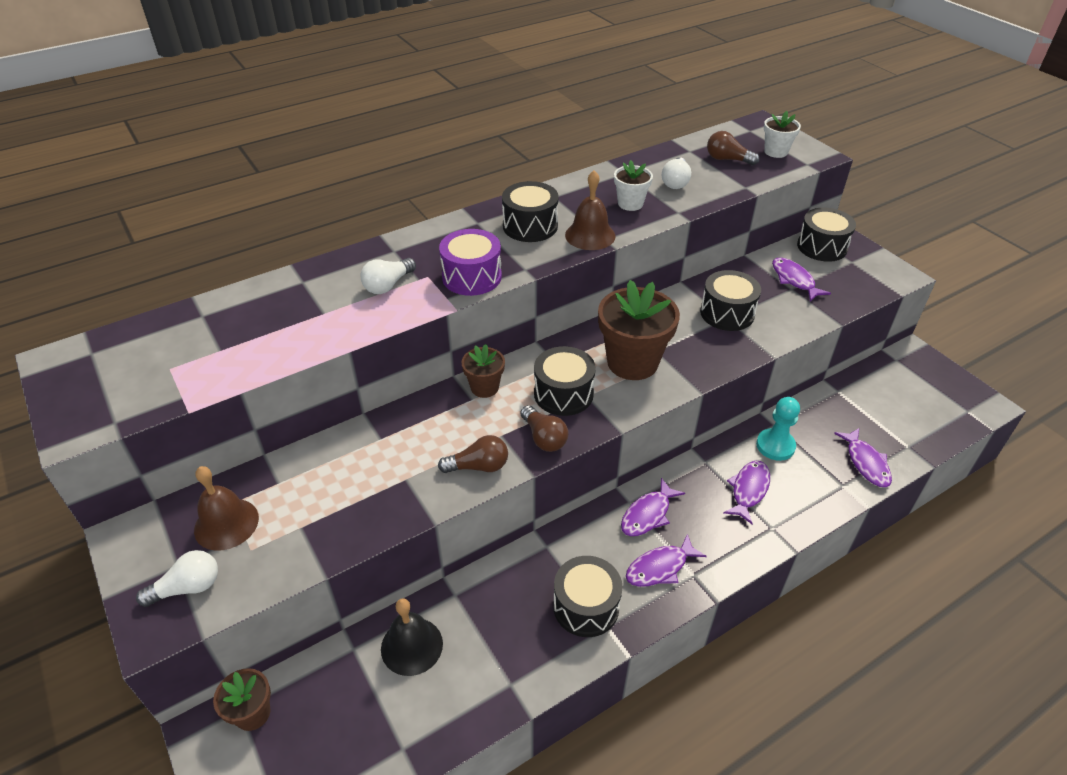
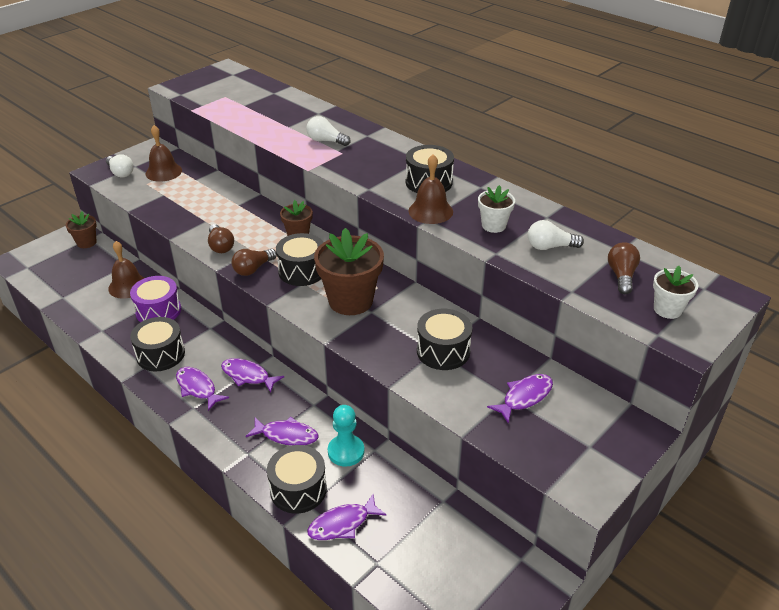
camera: 75 degrees right, 5 degrees down
(411, 646) = (128, 286): black bell -> brown bell
(472, 277) = (349, 169): purple drum -> purple drum (158, 311)
(822, 247) = (604, 419): black drum -> black drum (298, 489)

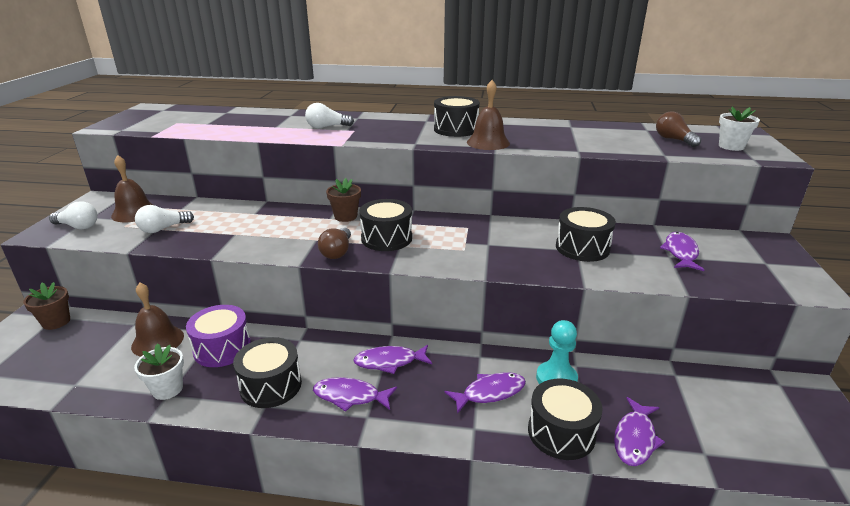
camera: 35 degrees left, 10 degrees down
(220, 246) = (278, 247): brown light bulb -> none
(350, 301) = (460, 243): brown flower pot -> none
(493, 225) = (547, 138): white flower pot -> white flower pot (167, 389)
(550, 247) = (604, 139): white light bulb -> white light bulb (163, 229)

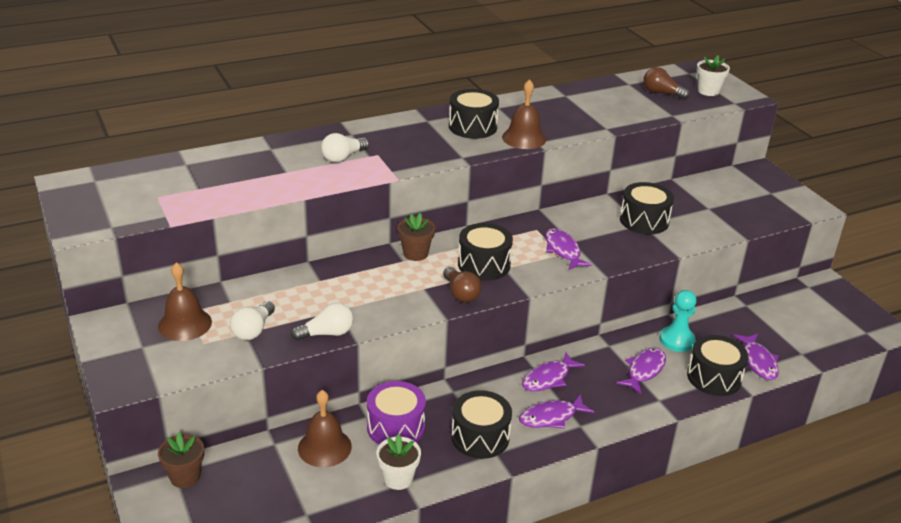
camera: 35 degrees left, 5 degrees up
(78, 226) = (150, 362): white light bulb -> white light bulb (327, 333)
(680, 252) = (713, 202): purple fish -> purple fish (563, 250)

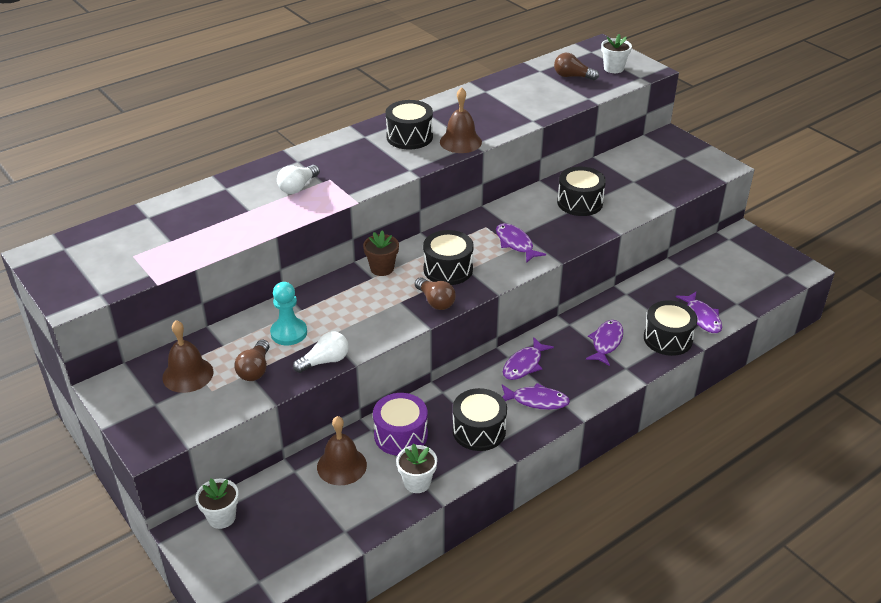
camera: 10 degrees left, 5 degrees up
(185, 477) = (221, 517): brown flower pot -> white flower pot
(253, 330) = (255, 369): white light bulb -> brown light bulb
(551, 417) = (536, 401): purple fish -> purple fish turned 135 degrees counterclockwise
(677, 340) = (627, 309): turquoise pawn -> turquoise pawn (289, 333)

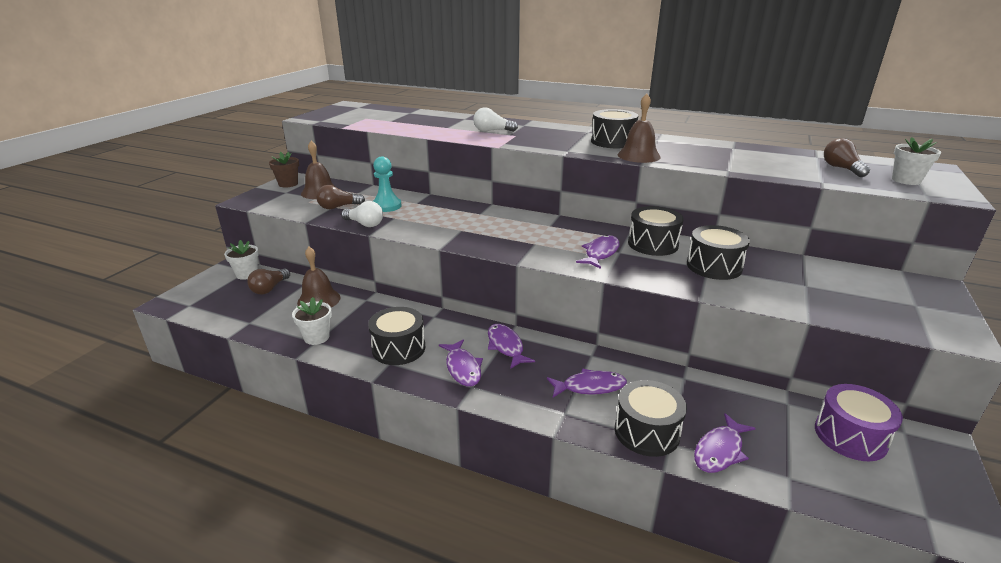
camera: 60 degrees right, 10 degrees down
(382, 268) = (494, 214): brown flower pot -> brown flower pot (288, 184)
(401, 435) = (368, 313): purple drum -> purple drum (850, 436)
(435, 301) = (476, 242): brown light bulb -> brown light bulb (269, 288)
(448, 269) = (524, 236): black drum -> black drum (653, 244)
(524, 364) = (506, 346): purple fish -> purple fish turned 60 degrees clockwise

